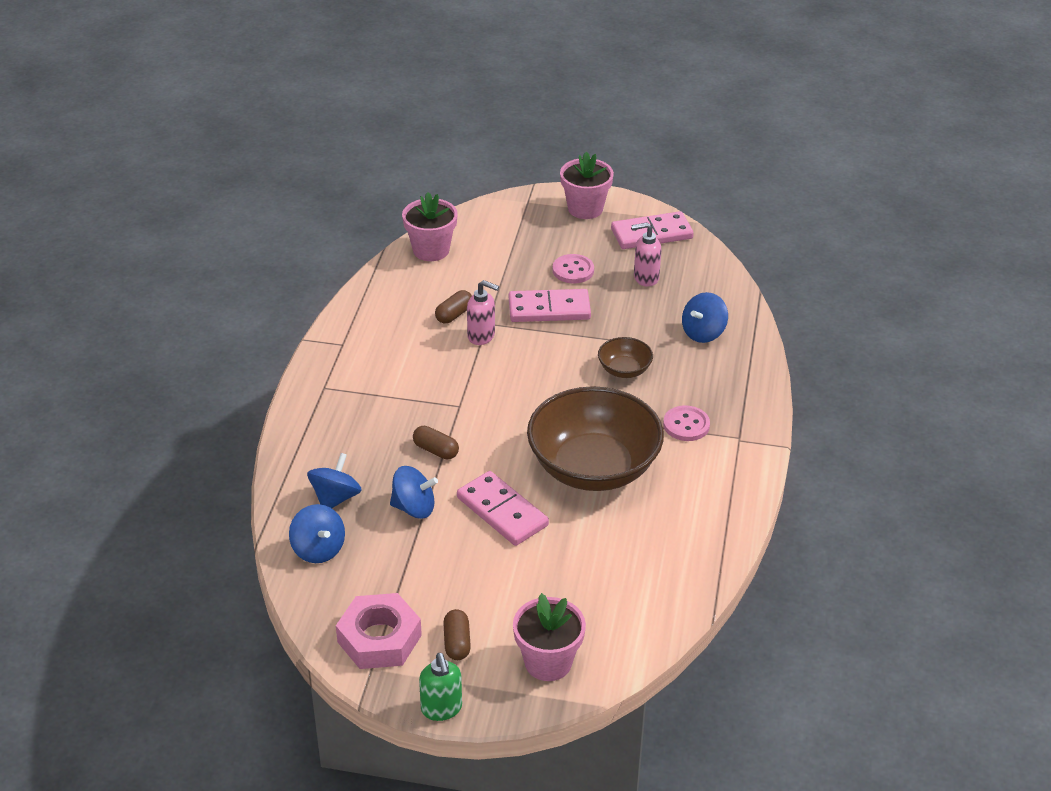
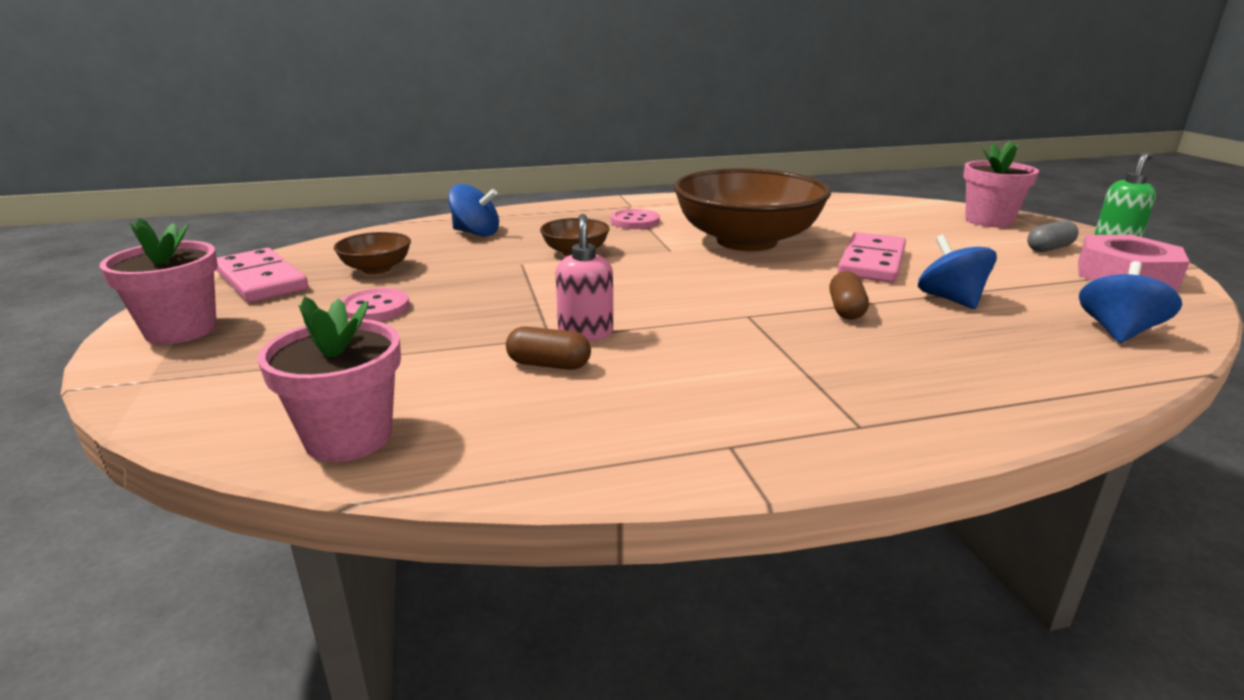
camera: 115 degrees left, 15 degrees down
(335, 498) = (1032, 345): blue spinning top -> none
(457, 642) = (1049, 248): brown capsule -> grey capsule
(549, 309) = (483, 305): pink domino -> none
(645, 278) = (376, 269): pink soap dispenser -> brown bowl

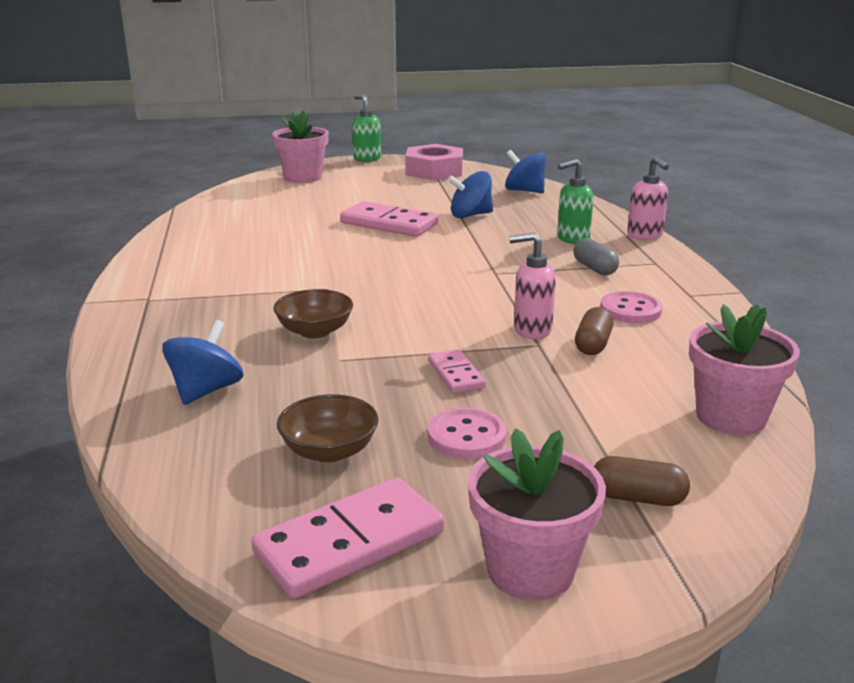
camera: 85 degrees left, 0 degrees up
(486, 302) = (456, 374): none -> pink domino
(635, 221) = (217, 298): pink button -> pink button (630, 310)
(746, 241) = (315, 256): brown bowl -> none
(846, 310) = (486, 244): brown capsule -> brown capsule (637, 498)
(916, 363) = (572, 239): none -> green soap dispenser
(994, 425) = (645, 235): none -> pink soap dispenser
(1049, 248) = (376, 175): grey capsule -> grey capsule (594, 268)

